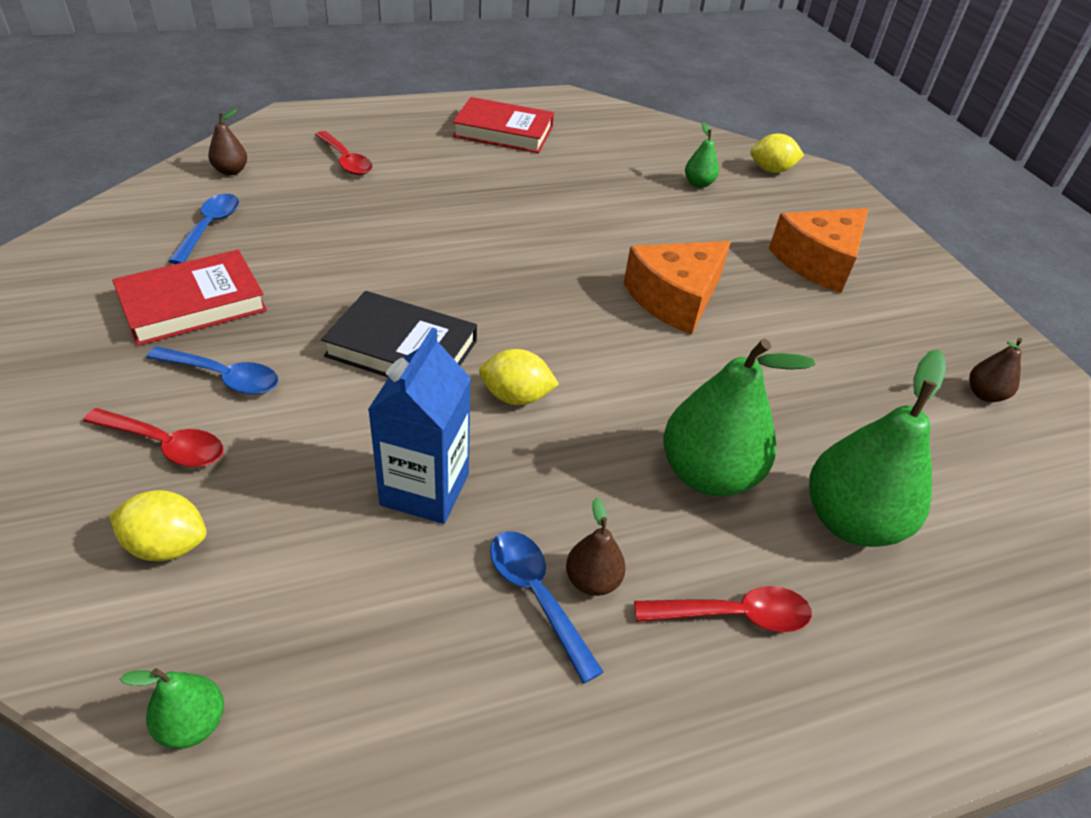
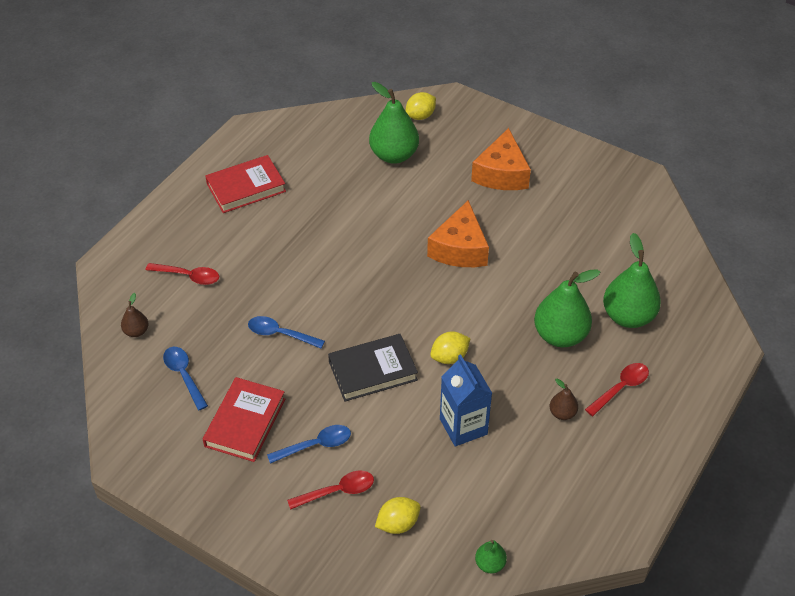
camera: 35 degrees left, 5 degrees up
(536, 596) = (550, 434): blue spoon -> blue spoon (280, 334)
(698, 184) = (394, 155): green pear -> green pear, size x2.09
(984, 394) = (631, 209): brown pear -> none

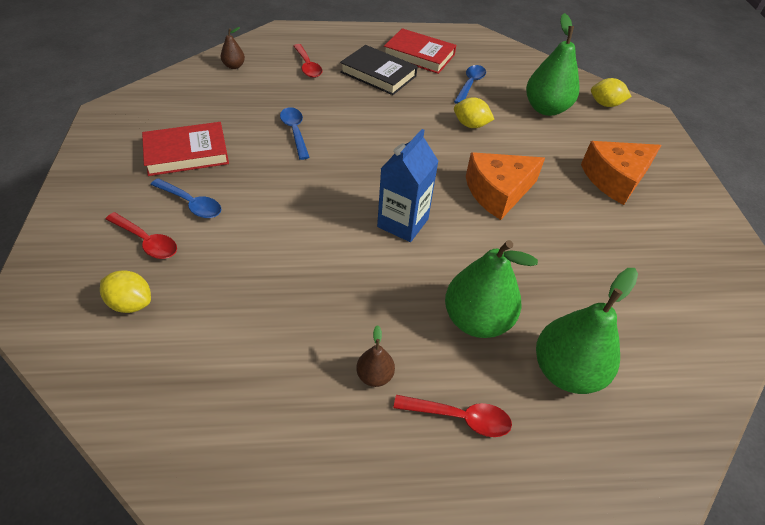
camera: 50 degrees right, 0 degrees up
(184, 375) = (210, 103): blue spoon -> blue spoon (470, 84)
(372, 371) = (304, 201): black book -> black book (378, 74)
(449, 357) = (366, 245): yellow lemon -> yellow lemon (470, 125)
(463, 426) = (289, 296): blue carton -> blue carton (403, 223)
(490, 564) = (116, 411): green pear -> none

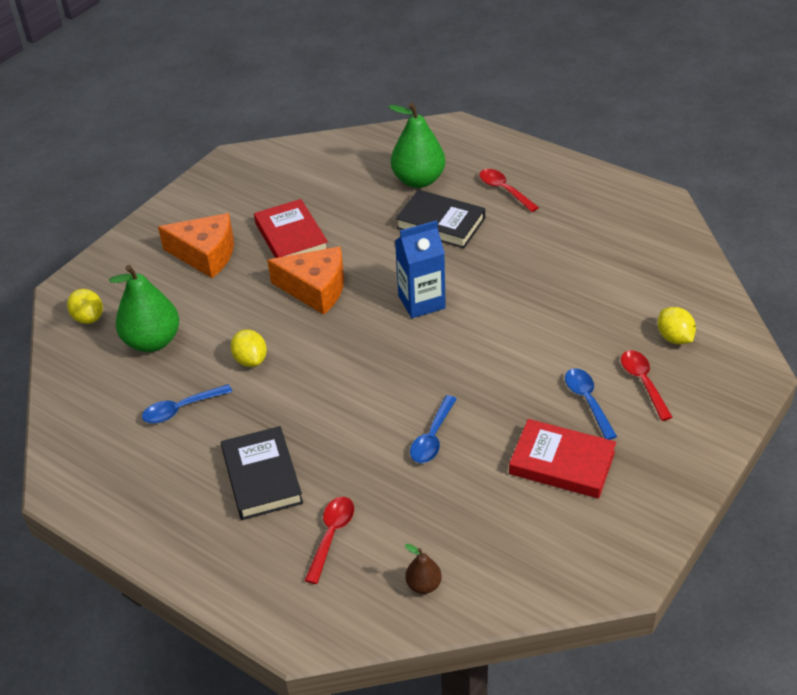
camera: 135 degrees left, 5 degrees down
(375, 375) = (535, 227): brown pear -> none
(419, 55) = (177, 484): red book -> red book (291, 237)
(476, 320) = (440, 223): green pear -> black book

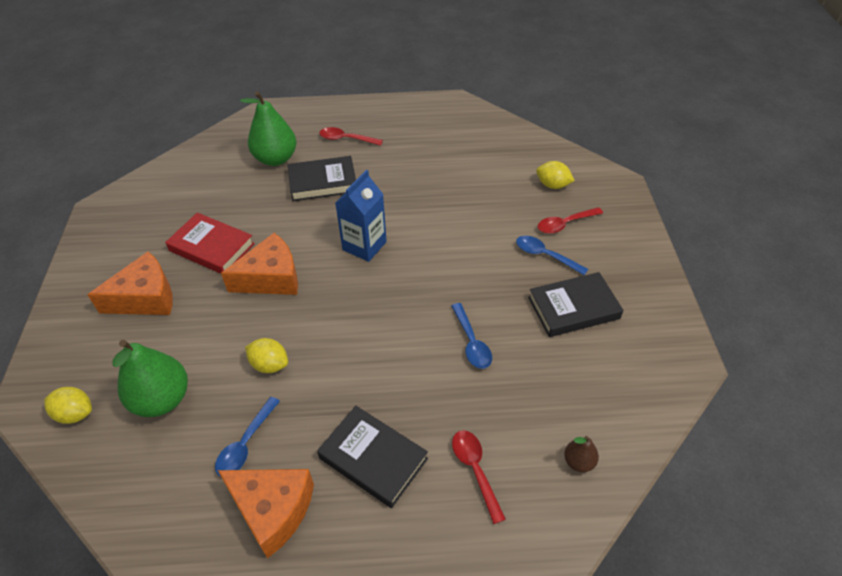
camera: 40 degrees left, 5 degrees up
(159, 466) = (272, 510): none -> orange cheese
(562, 463) = (573, 308): red book -> black book
(643, 382) = (565, 224): red spoon -> red spoon turned 60 degrees counterclockwise

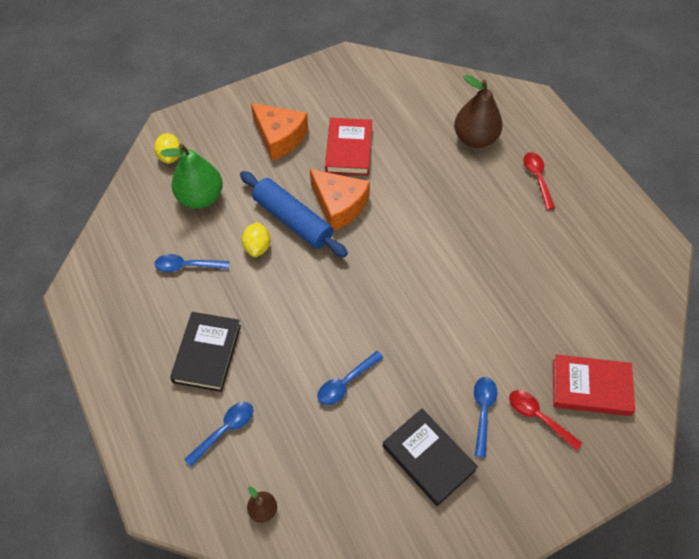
camera: 65 degrees right, 10 degrees up
(260, 322) = (292, 220): none -> blue rolling pin
(272, 510) = (145, 308): orange cheese -> none
(276, 159) = (475, 138): green pear -> brown pear
(323, 182) = (468, 187): black book -> none
(364, 246) = (410, 255): blue carton -> none
(475, 470) = (225, 430): red spoon -> blue spoon
(552, 185) = (590, 387): yellow lemon -> red book

